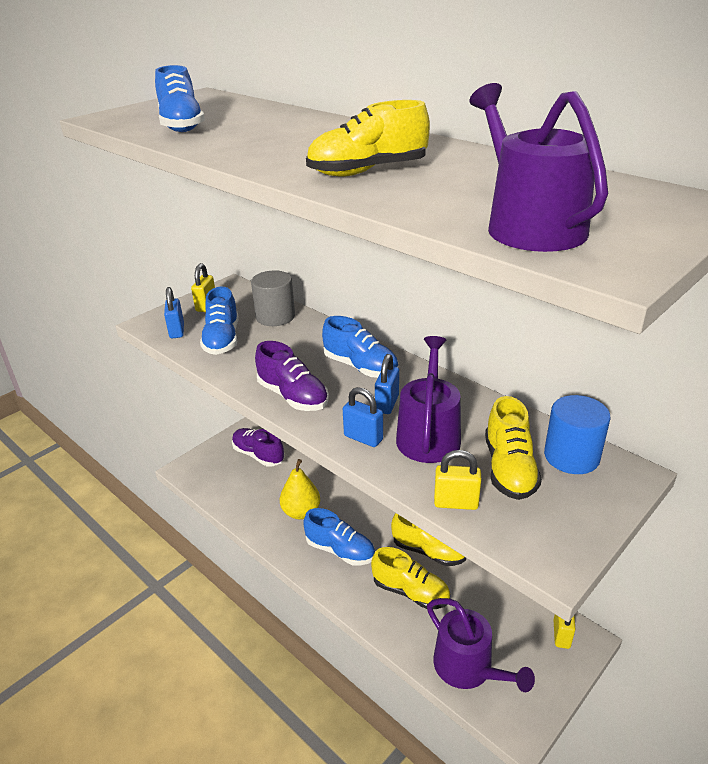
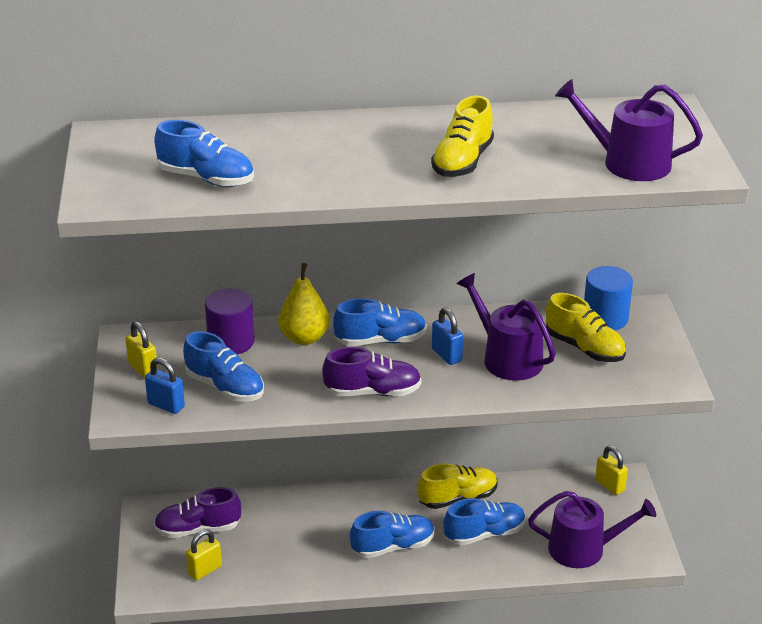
camera: 50 degrees left, 0 degrees up
(275, 317) = (231, 342): grey cylinder -> purple cylinder
(301, 512) = (316, 544): yellow pear -> yellow pear (304, 338)
(363, 438) = (472, 387): blue padlock -> none
(410, 592) = (484, 534): yellow shoe -> blue shoe
(456, 503) = (587, 387): yellow padlock -> yellow padlock (205, 570)

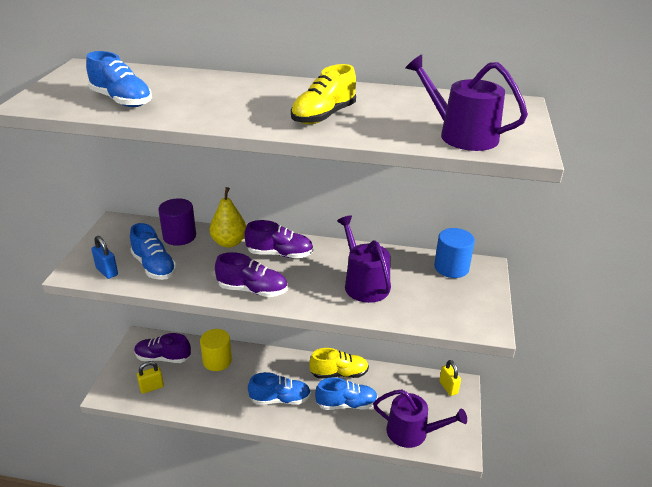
camera: 15 degrees right, 0 degrees up
(143, 369) = (111, 244): yellow padlock -> none
(279, 517) = (217, 361): none -> yellow cylinder
(380, 341) = (280, 254): blue shoe -> purple shoe
(446, 355) = (320, 273): blue padlock -> none
(584, 348) = (426, 287): yellow shoe -> none

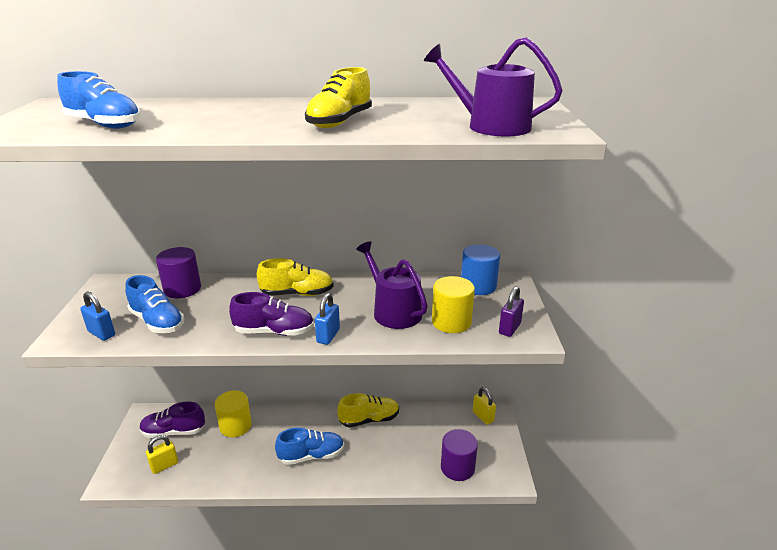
camera: 10 degrees left, 5 degrees down
(229, 242) = (239, 289): yellow pear -> none
(280, 254) = (297, 293): purple shoe -> yellow shoe
(299, 300) = (328, 336): none -> blue padlock
(346, 404) = (383, 449): blue shoe -> none
(412, 432) = (457, 467): purple watering can -> purple cylinder
(415, 302) = (451, 322): none -> yellow cylinder
(469, 316) = (509, 328): none -> purple padlock

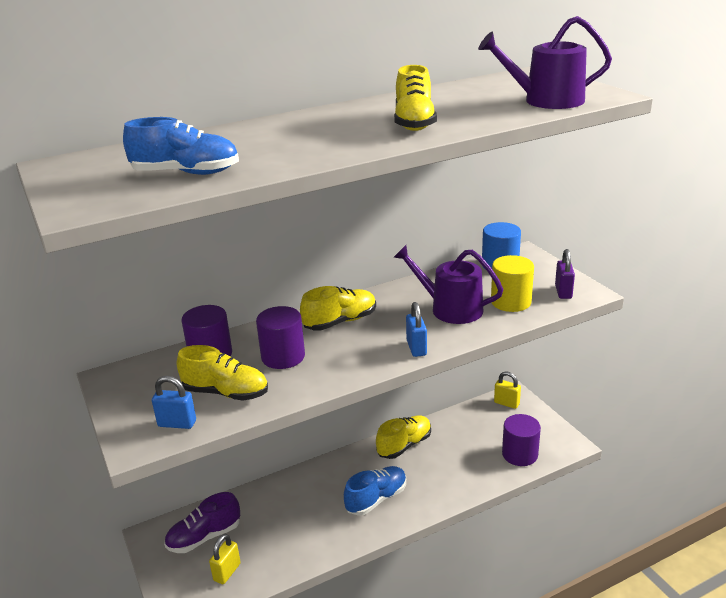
camera: 25 degrees left, 0 degrees up
(157, 322) = (226, 393): blue shoe -> yellow shoe
(226, 308) = (283, 357): none -> purple cylinder
(235, 426) = (270, 504): yellow cylinder -> none
(274, 332) = (361, 361): purple shoe -> none

